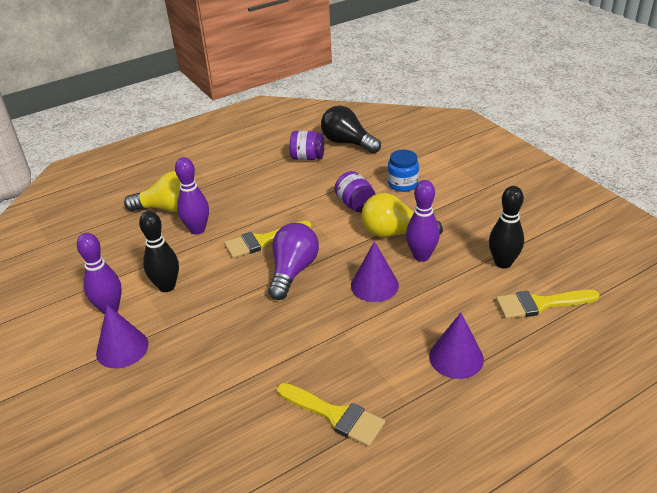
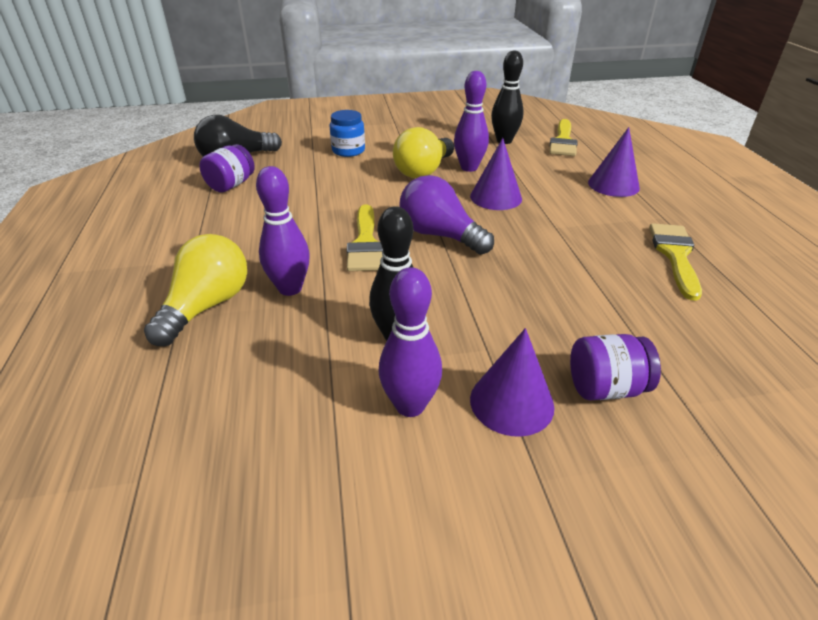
camera: 70 degrees left, 0 degrees up
(335, 415) = (675, 255): yellow brush -> yellow brush turned 45 degrees counterclockwise
(355, 204) = (355, 179): purple jar -> purple jar (605, 388)

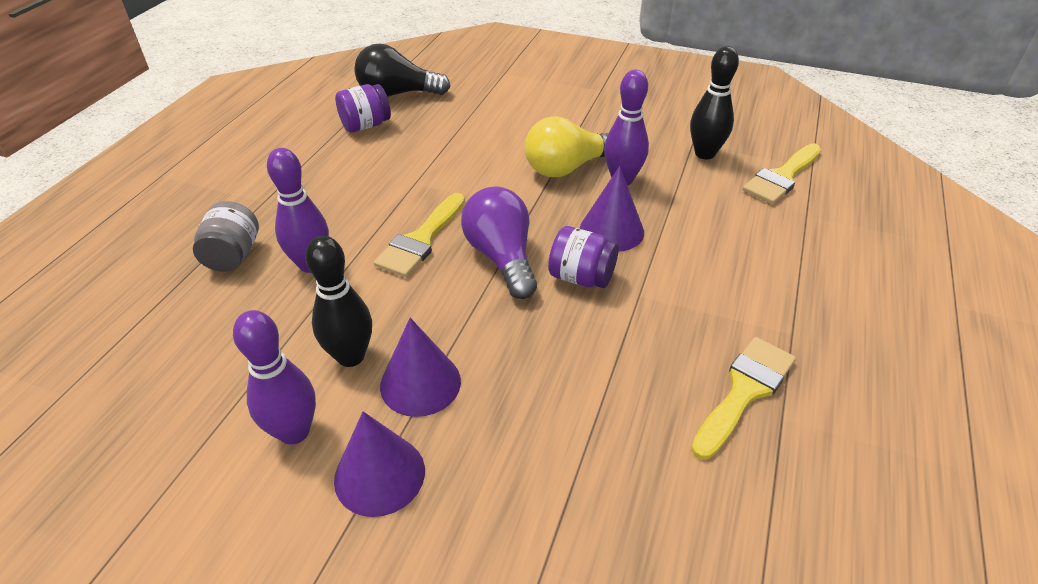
camera: 30 degrees right, 5 degrees up
(207, 306) = (233, 255): yellow light bulb -> grey jar
(348, 151) = (513, 115): blue jar -> none
(605, 388) = (481, 507): purple jar -> purple jar (581, 277)
(613, 185) = (777, 263): purple cone -> purple cone (420, 383)

